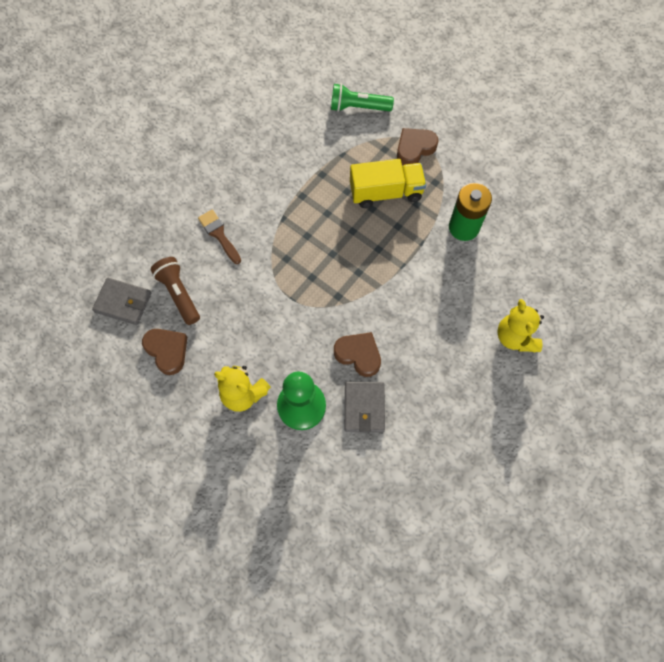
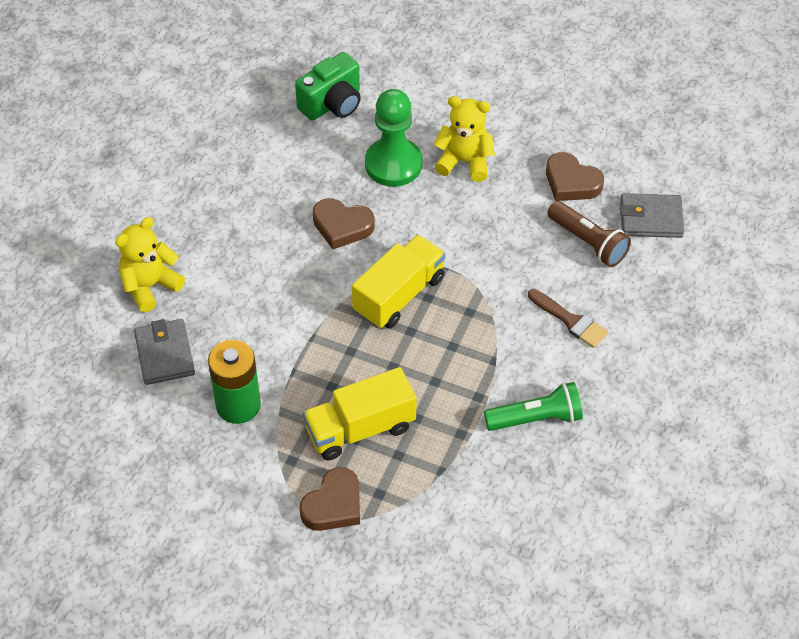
camera: 165 degrees right, 15 degrees down
(332, 284) = (399, 295): none -> yellow truck
(335, 487) = (332, 104): none -> green camera
(358, 107) = (440, 553): green flashlight -> green flashlight (536, 418)
(364, 408) = (320, 177): grey wallet -> grey wallet (165, 354)
(515, 337) = (150, 286): yellow teddy bear -> yellow teddy bear turned 105 degrees counterclockwise

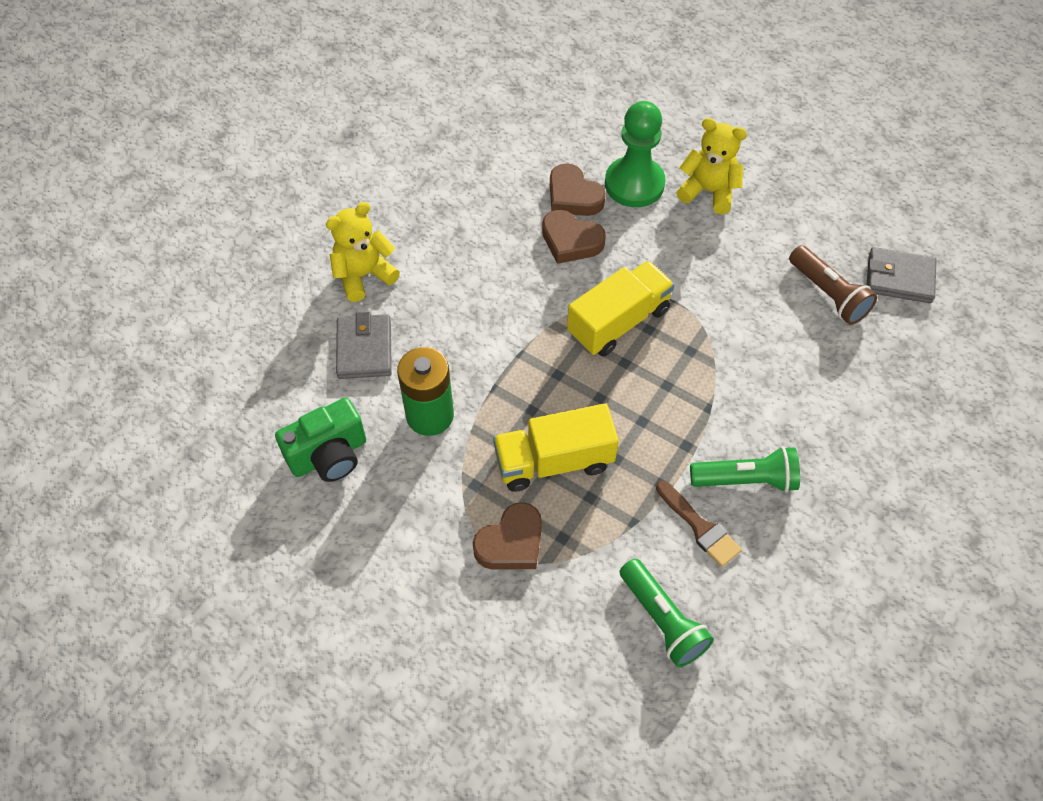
camera: 10 degrees right, 5 degrees up
(332, 104) = (582, 115): green camera -> green camera (329, 455)
(480, 549) = (662, 620): none -> green flashlight
(570, 321) = (798, 376): brown brush -> brown brush (700, 527)
(571, 182) = (818, 228): brown heart -> brown heart (573, 196)

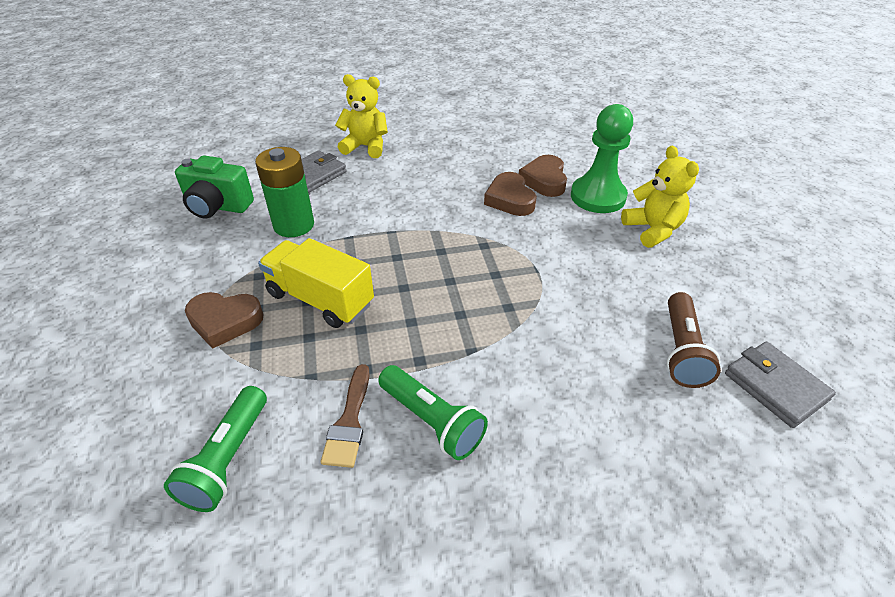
camera: 45 degrees right, 15 degrees down
(618, 322) = (479, 257): yellow truck -> none

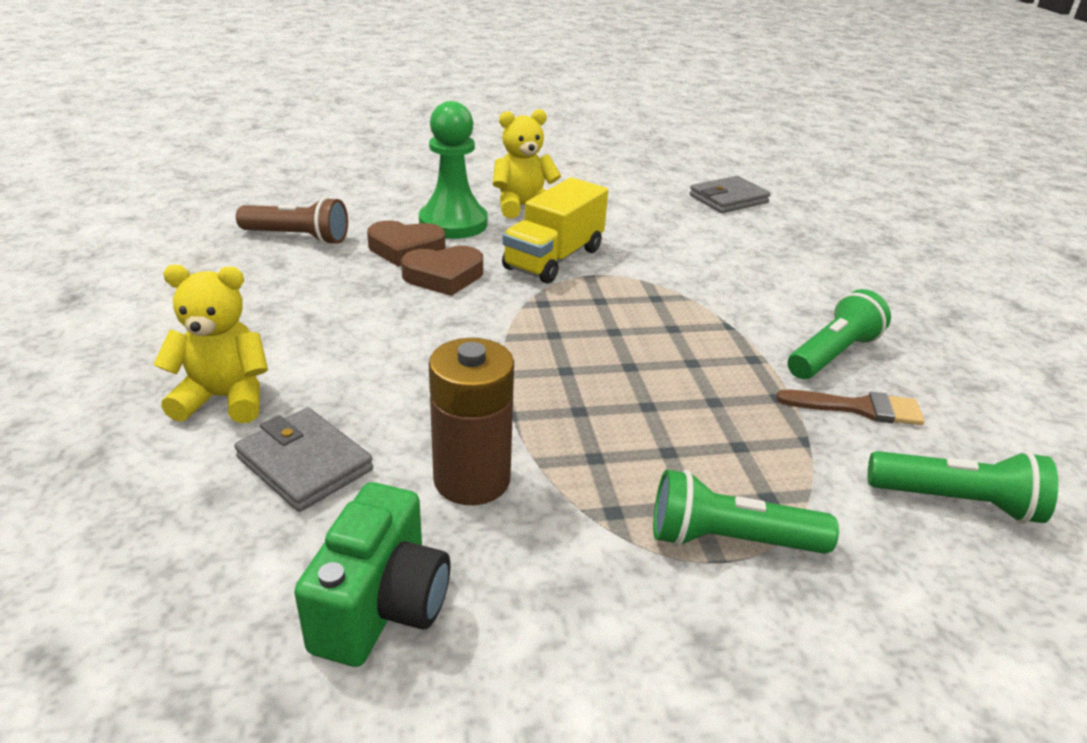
camera: 90 degrees left, 10 degrees down
(225, 321) = (729, 540): brown heart -> green flashlight
(294, 225) = (472, 479): green battery -> brown battery
(320, 299) = (663, 438): yellow truck -> yellow truck (554, 259)
(366, 147) = (224, 398): yellow teddy bear -> yellow teddy bear turned 75 degrees clockwise
(681, 351) = (699, 224): brown flashlight -> brown flashlight (298, 237)

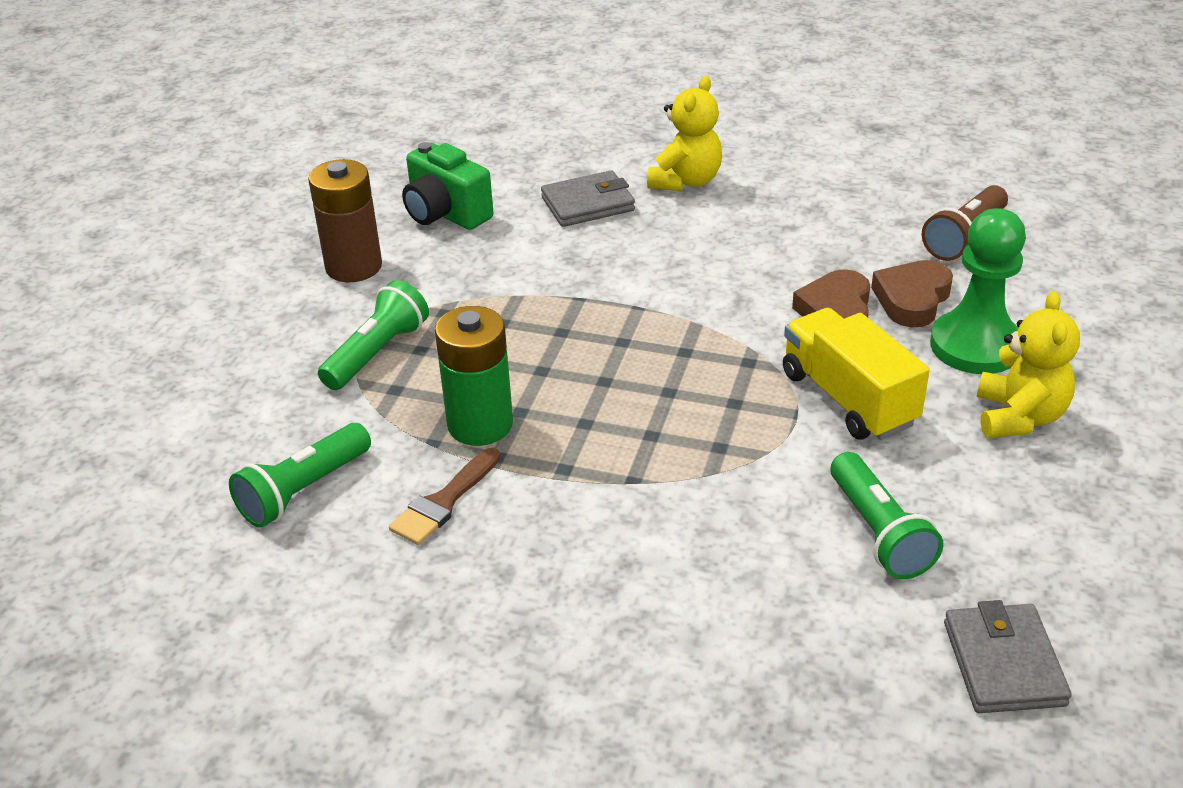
camera: 120 degrees right, 5 degrees up
(472, 479) = (522, 263): brown battery -> brown battery (353, 267)
(754, 419) = (480, 424): none -> green battery
(832, 354) = (532, 535): green flashlight -> green flashlight (879, 533)

